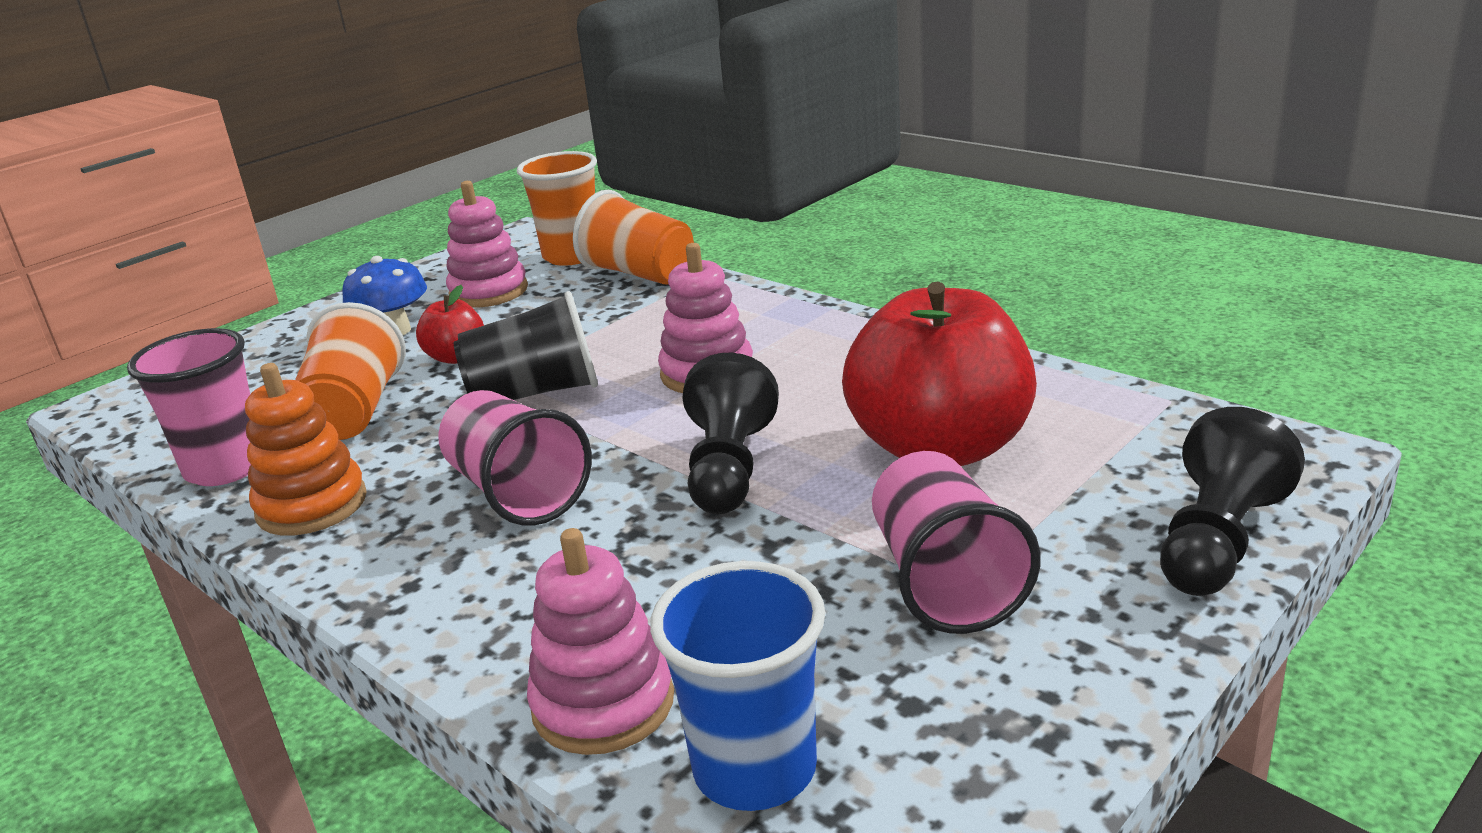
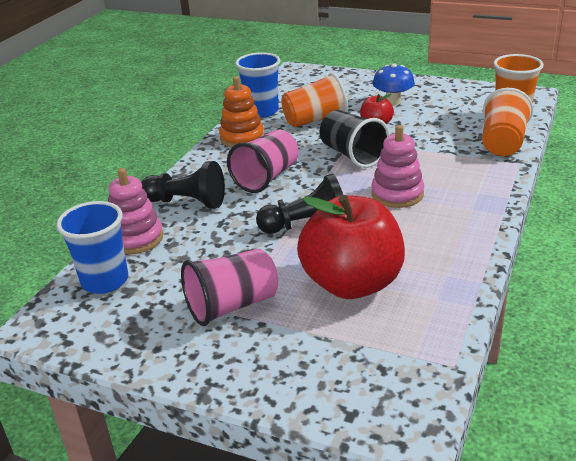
camera: 70 degrees right, 5 degrees up
(226, 467) = (262, 111): pink cup -> blue cup
(489, 292) = (450, 109): pink stacking toy -> none
(1217, 541) = (293, 394): black pawn -> black pawn (187, 202)

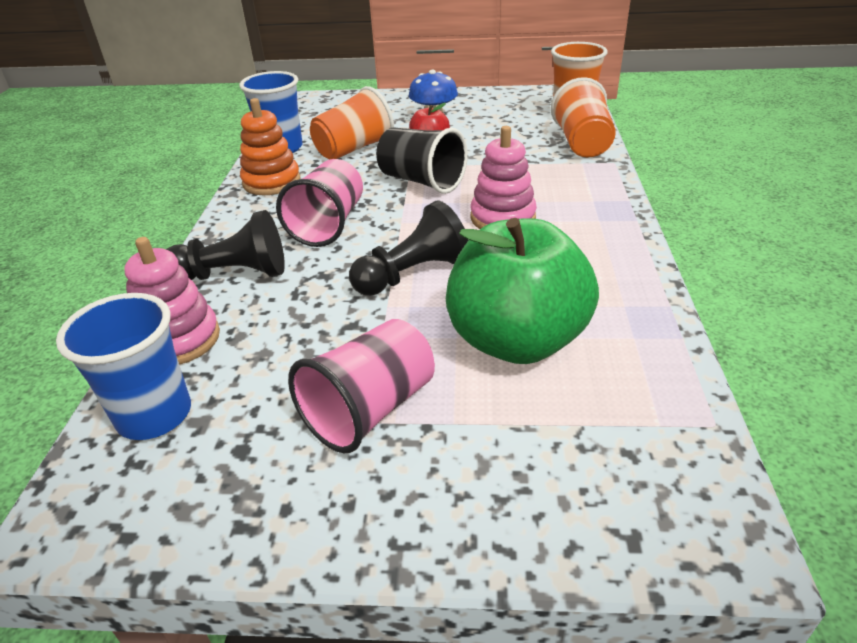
camera: 20 degrees left, 5 degrees up
(352, 283) = (517, 341): red apple -> green apple

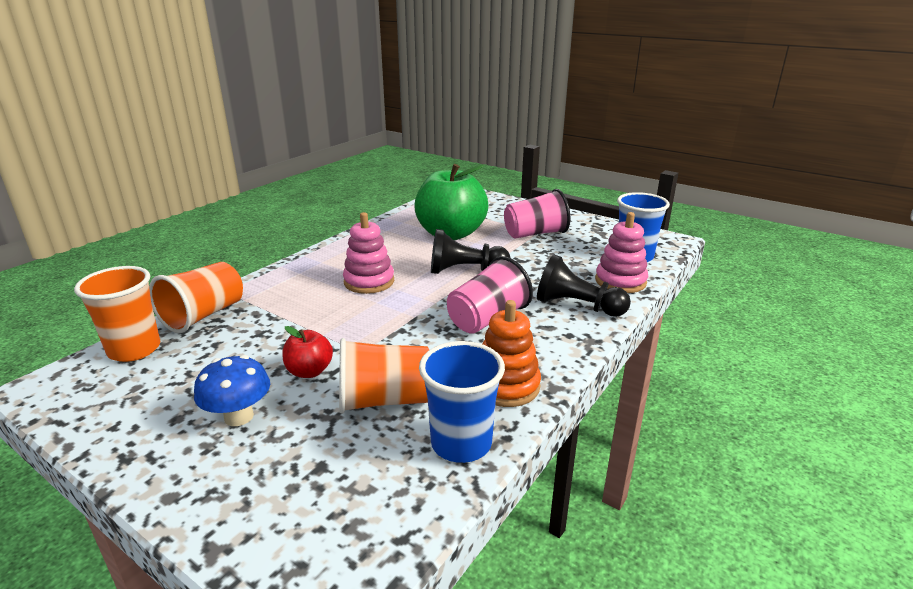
camera: 150 degrees left, 10 degrees down
(421, 181) = (377, 330): black cup -> none

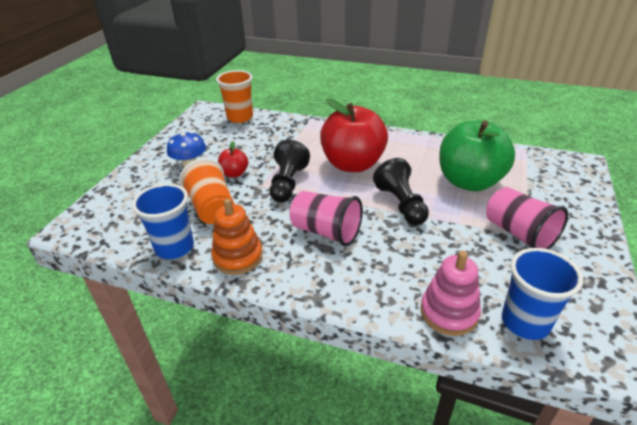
camera: 75 degrees right, 10 degrees up
(204, 315) = (280, 123): orange cup -> none
(369, 282) = (353, 164): pink stacking toy -> red apple
(577, 306) = (375, 283): black pawn -> black pawn (288, 183)

